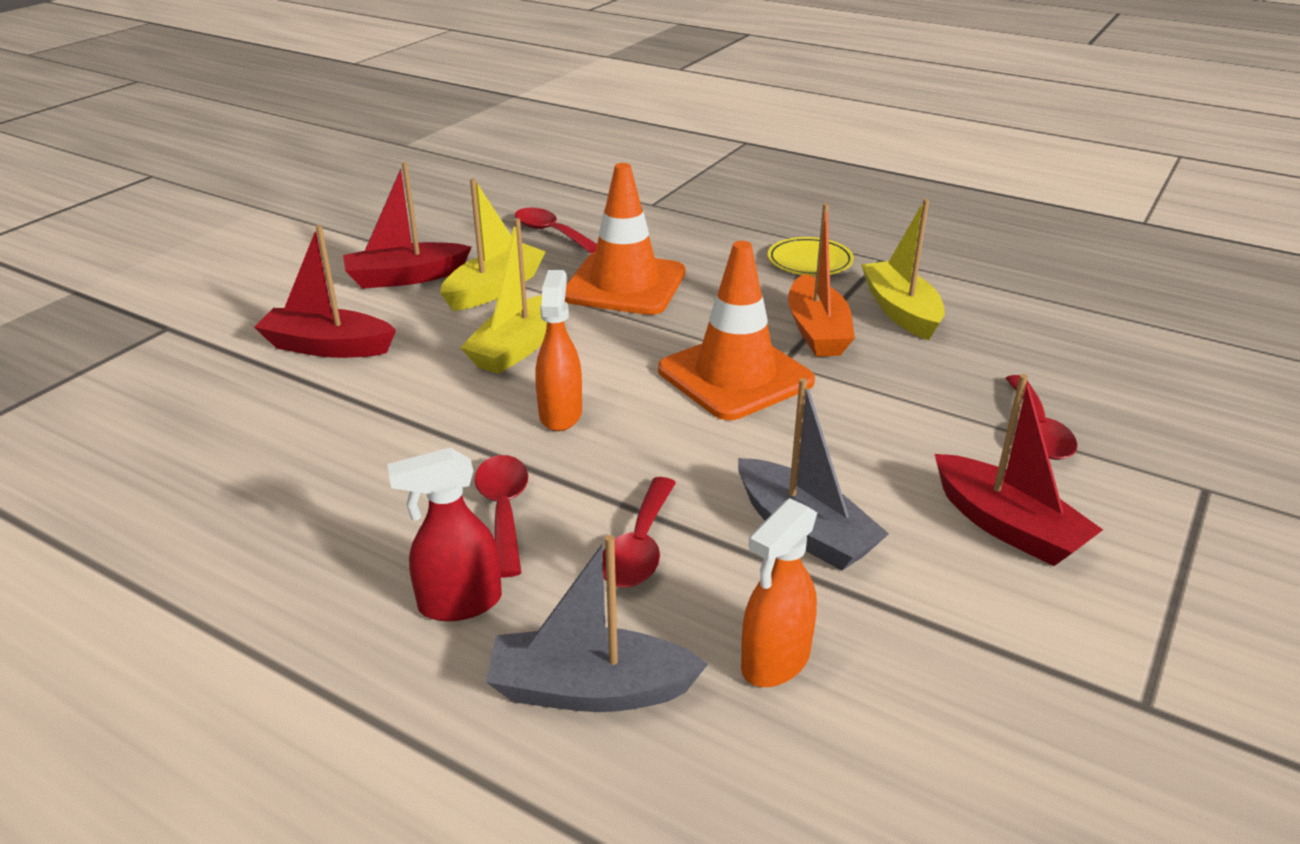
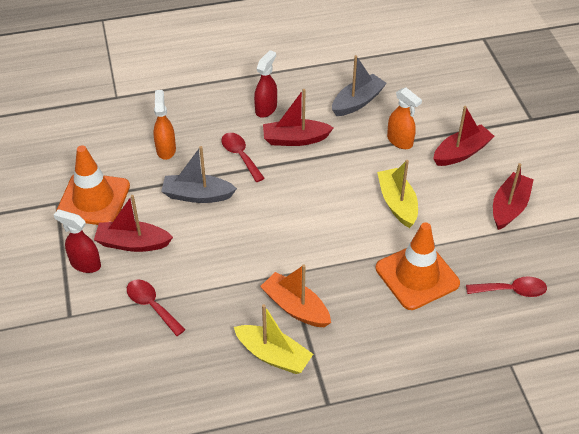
camera: 135 degrees right, 15 degrees up
(494, 289) = (463, 229): yellow boat -> none
(504, 510) = (295, 139): red spoon -> red boat
(560, 414) = (333, 185): orange spray bottle -> orange spray bottle (400, 141)
(590, 689) = (204, 113): grey boat -> grey boat (357, 102)
(735, 376) = (296, 250): orange traffic cone -> orange traffic cone (93, 199)
(809, 262) = (360, 369): yellow plate -> none
(1133, 545) = (85, 264): none -> red spray bottle

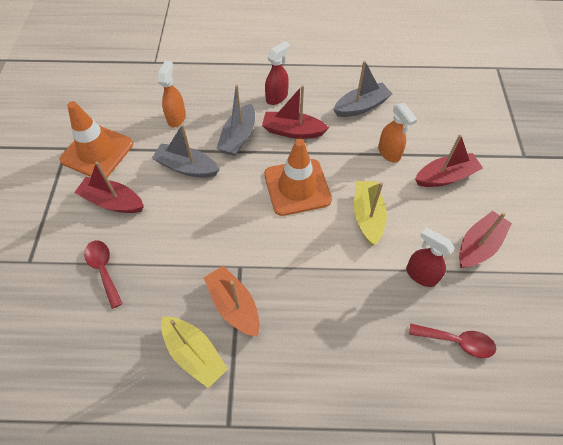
camera: 15 degrees right, 10 degrees up
(85, 264) = (64, 213): red spray bottle -> red spray bottle (420, 275)
(240, 156) = (238, 137): red spoon -> grey boat
(417, 276) = (363, 300): orange traffic cone -> orange traffic cone (297, 187)

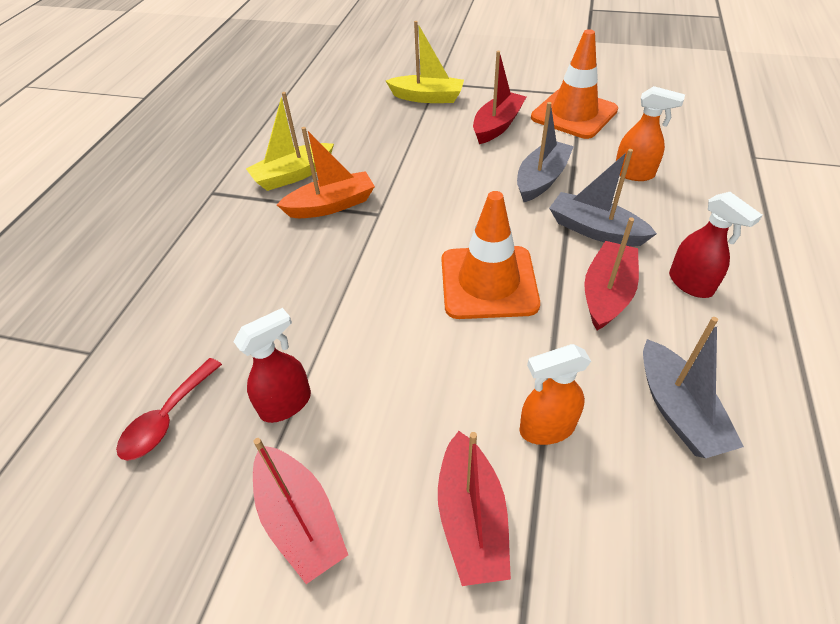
camera: 105 degrees right, 10 degrees down
(104, 269) = (412, 122): red spoon -> none
(367, 216) = (413, 359): yellow boat -> yellow boat (427, 97)

